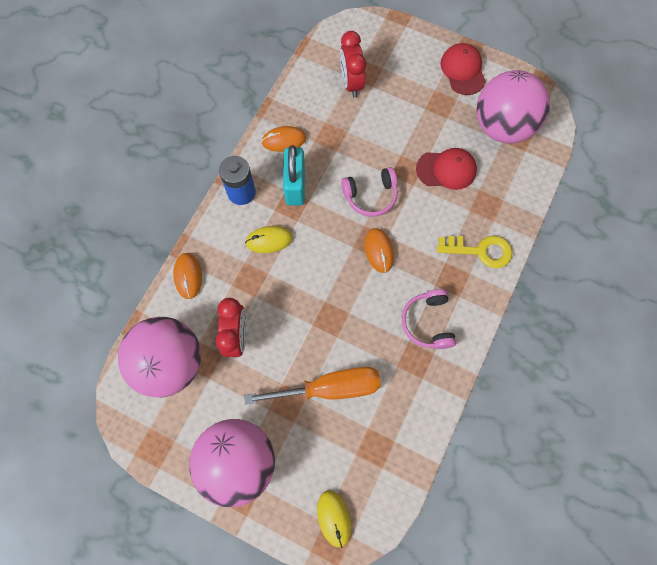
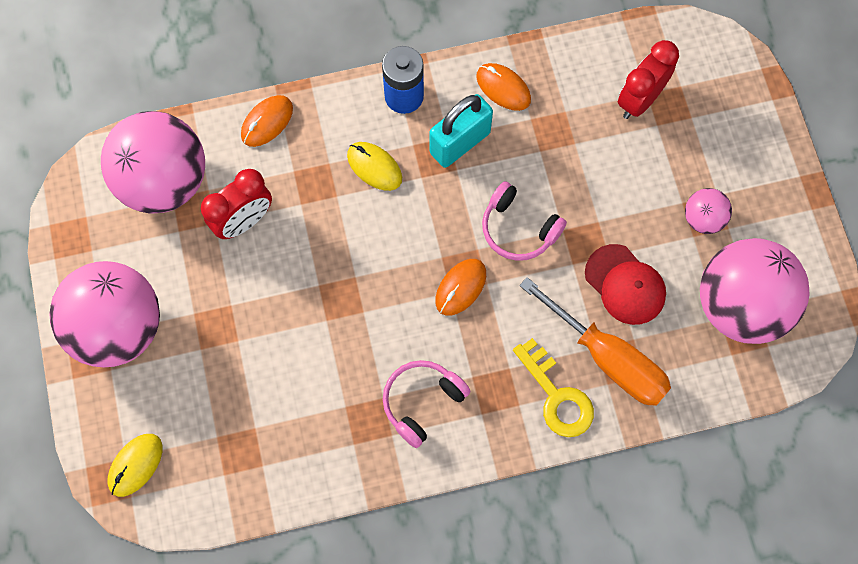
camera: 50 degrees right, 0 degrees up
(330, 388) = (265, 356): orange screwdriver -> orange screwdriver (608, 358)
(442, 106) = (703, 219): none -> pink ball
(463, 70) = (773, 206): red cap -> none

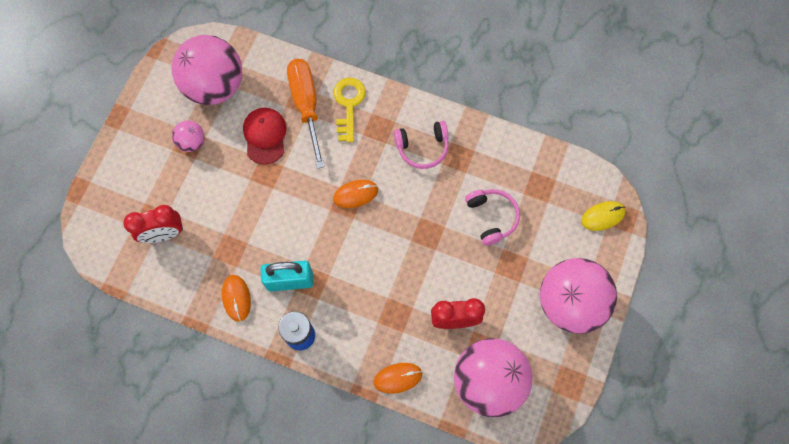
camera: 145 degrees left, 0 degrees up
(374, 167) = (352, 300): yellow mouse -> none
(518, 229) = (297, 205): pink headphones -> pink headphones (491, 217)

